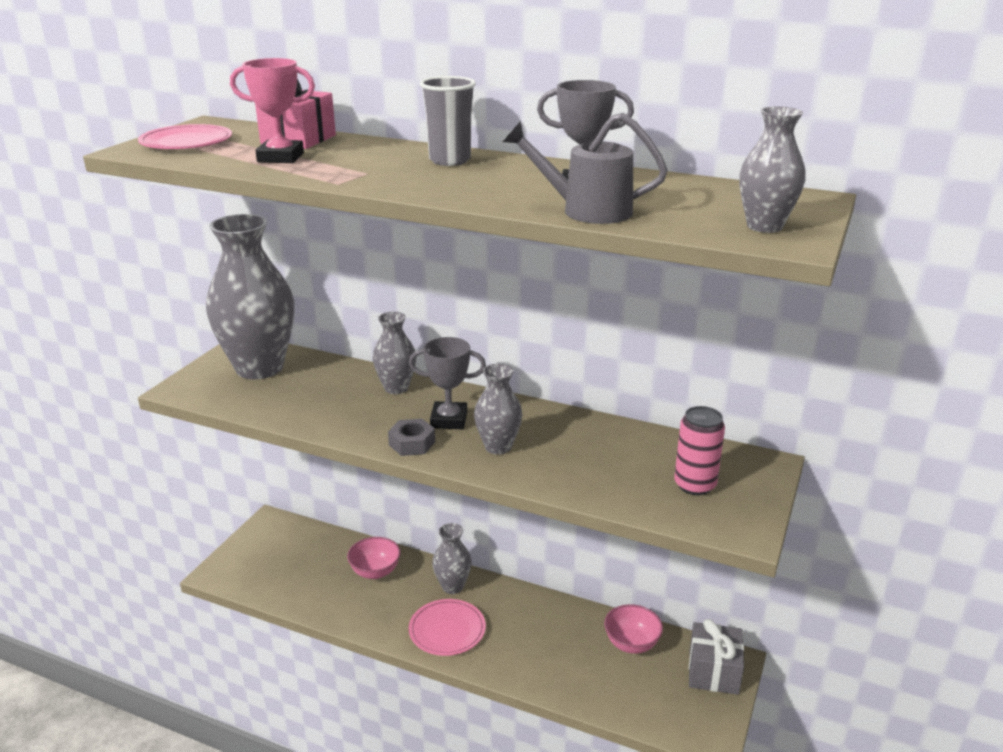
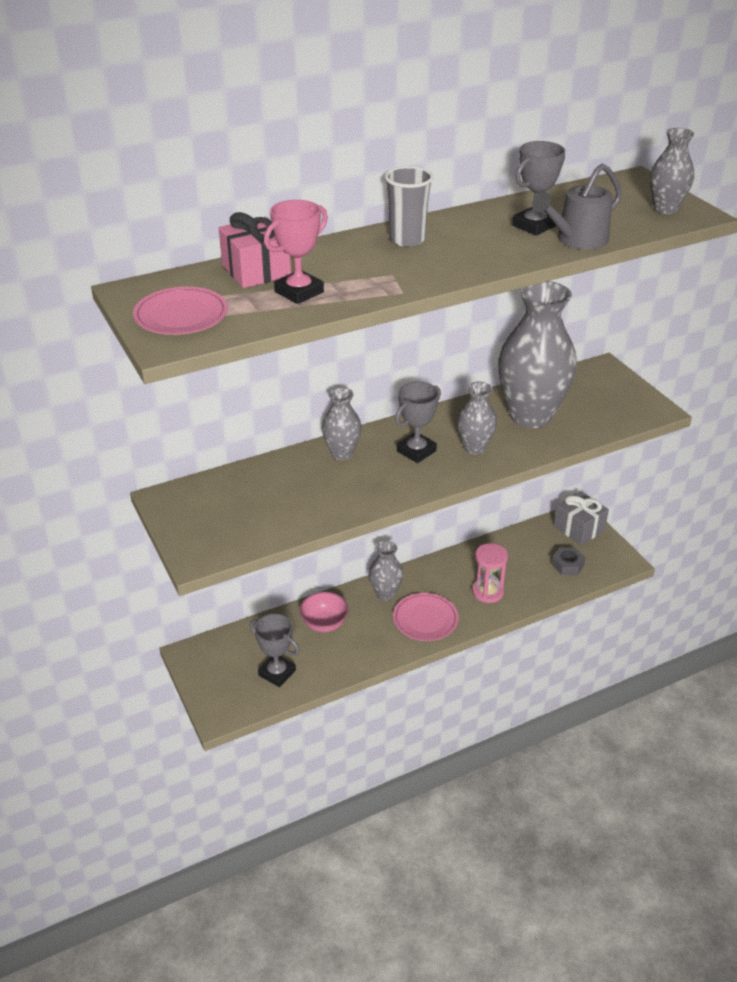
camera: 50 degrees left, 10 degrees up
(259, 368) = (218, 503): grey vase -> grey vase (530, 415)
(291, 577) = (277, 673): none -> grey trophy
(412, 443) = (428, 479): grey nut -> grey nut (567, 565)
(532, 652) = (487, 592): none -> pink hourglass
(631, 644) = (524, 546): pink bowl -> none
(694, 485) = (598, 401): pink can -> none

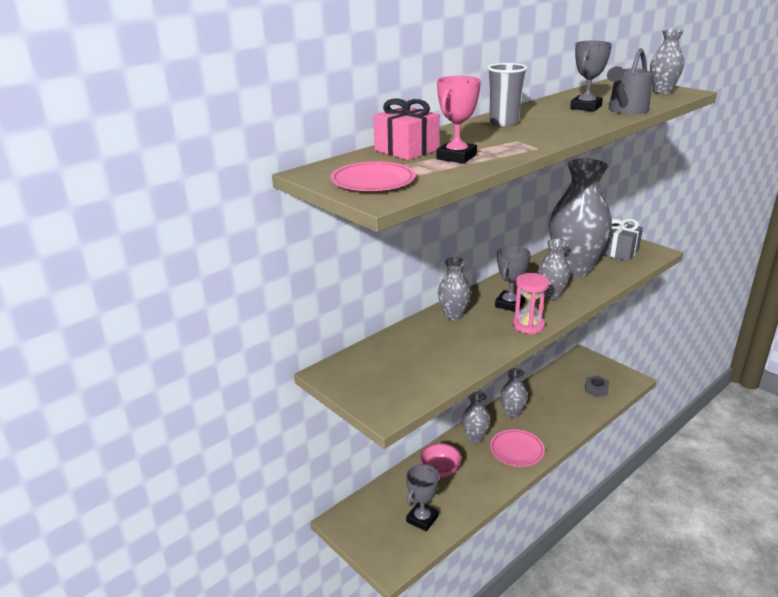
camera: 15 degrees left, 10 degrees down
(277, 673) = (422, 519): grey trophy -> grey trophy turned 75 degrees counterclockwise
(446, 573) = (512, 413): none -> grey vase
(487, 592) = (551, 420): pink hourglass -> pink hourglass (528, 325)
(578, 528) = (587, 363): grey gift -> grey gift (617, 251)

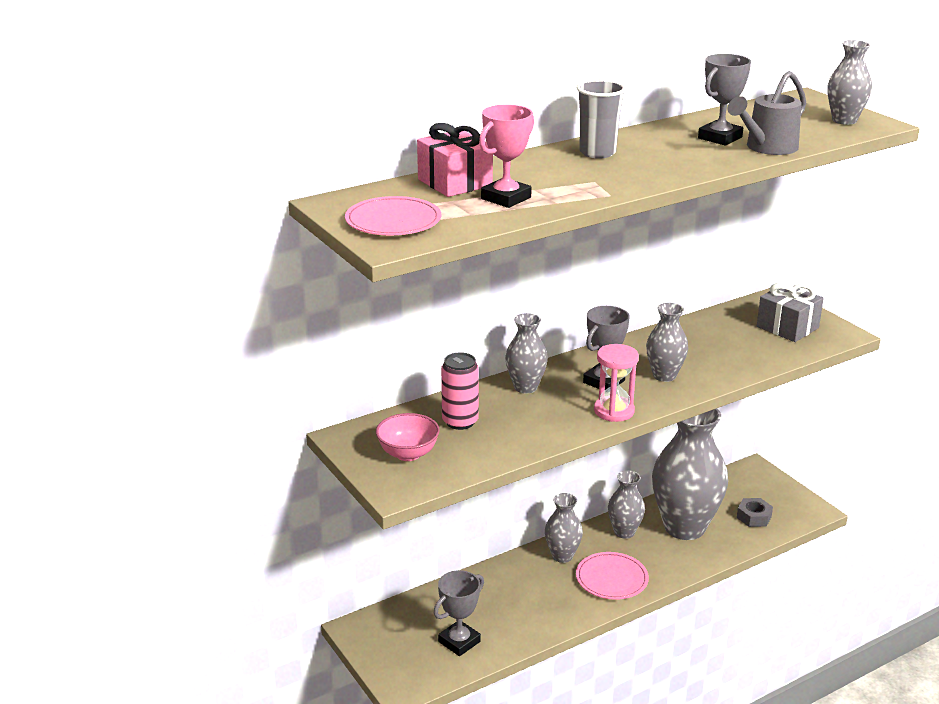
camera: 10 degrees right, 0 degrees up
(415, 348) = (460, 421): none -> pink can
(440, 471) = (501, 590): pink bowl -> pink bowl (408, 454)
(574, 268) = (714, 344): grey vase -> grey vase (684, 527)

